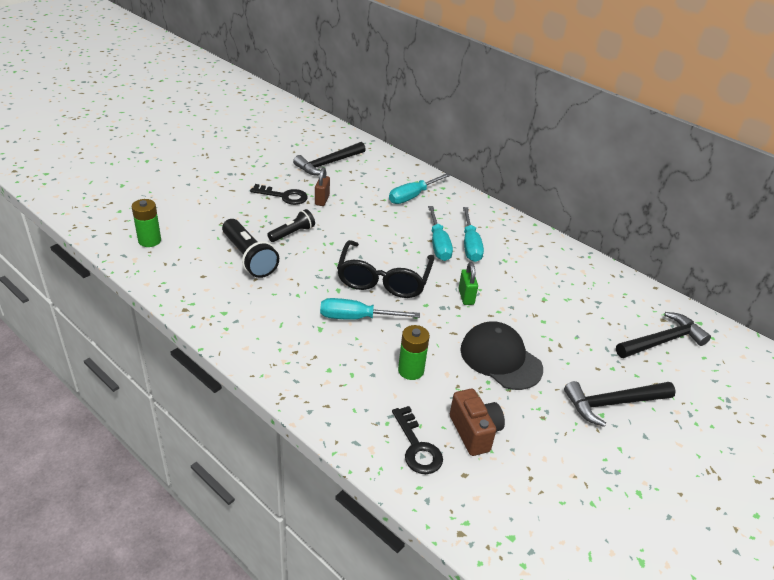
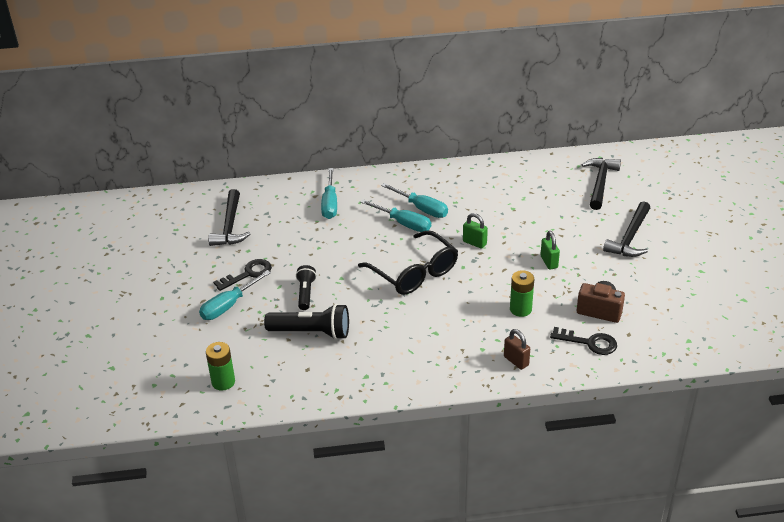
camera: 45 degrees left, 0 degrees up
(322, 200) = (278, 255): brown padlock -> brown padlock (516, 361)
(356, 318) = (442, 308): turquoise screwdriver -> turquoise screwdriver (228, 306)
(500, 359) = (549, 262): black cap -> green padlock

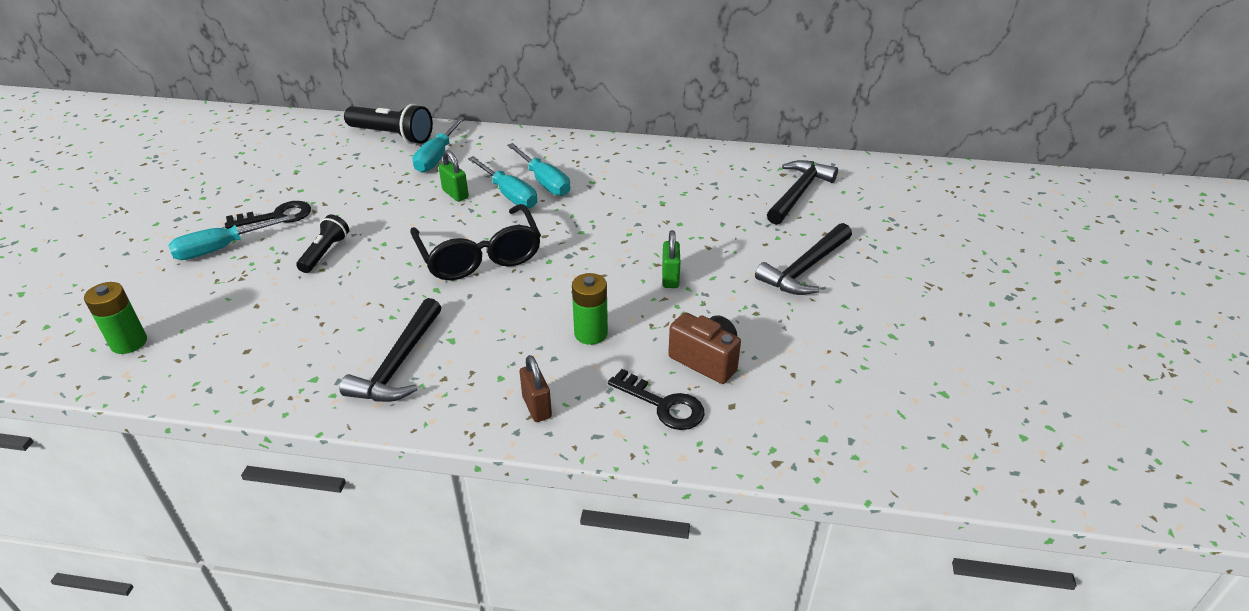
camera: 15 degrees right, 0 degrees up
(230, 226) = (303, 160): black hammer -> black hammer (399, 364)
(312, 332) = (292, 303): black flashlight -> black flashlight (392, 136)
(474, 243) = (584, 234): green padlock -> green padlock (455, 194)

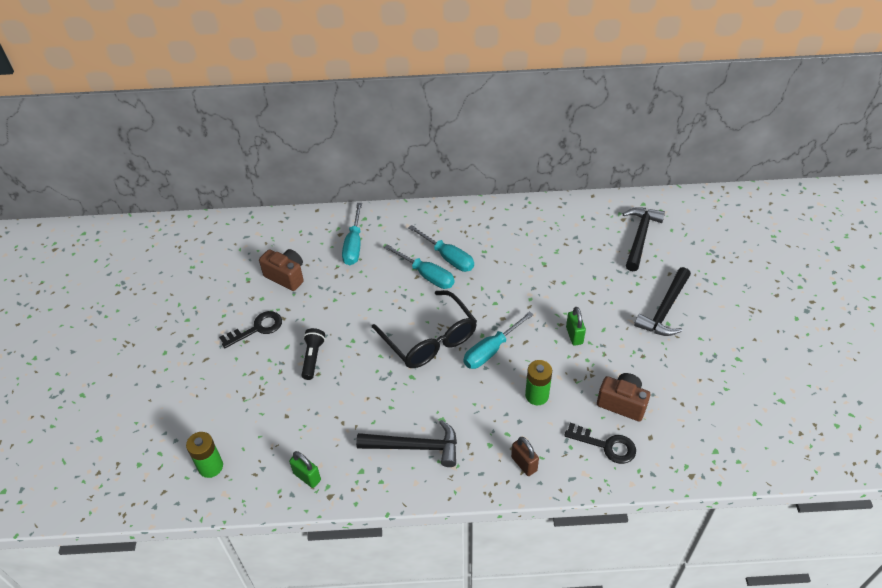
camera: 10 degrees left, 10 degrees up
(221, 248) = (231, 368): turquoise screwdriver -> turquoise screwdriver (491, 350)
(341, 174) = (286, 276): none -> brown camera
(392, 136) = (307, 228): black flashlight -> none
(399, 364) = (415, 447): black hammer -> black hammer turned 90 degrees counterclockwise
(455, 194) = (385, 282): green padlock -> green padlock (307, 477)

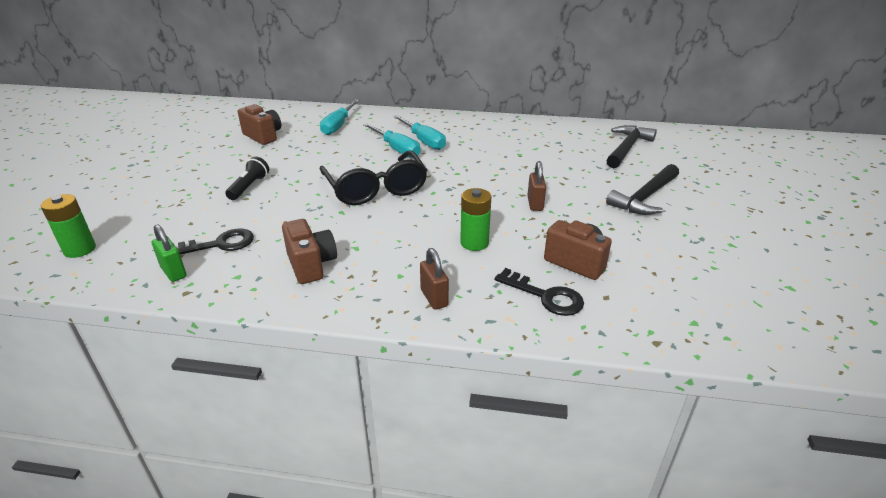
camera: 10 degrees right, 15 degrees down
(257, 328) = (211, 163): black key -> black key (219, 244)
(415, 447) = (311, 265): black hammer -> brown camera
(491, 350) = (437, 204): turquoise screwdriver -> none
(574, 335) = (535, 204): green padlock -> brown padlock

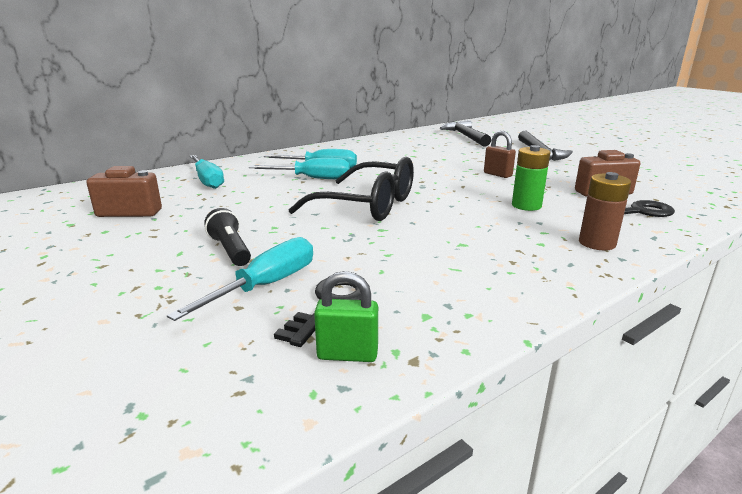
camera: 45 degrees left, 10 degrees down
(80, 249) = (121, 422): green battery -> none
(220, 217) = (266, 285): none -> turquoise screwdriver
(311, 265) = (464, 271): brown camera -> none
(434, 298) = (597, 243): brown padlock -> brown battery

